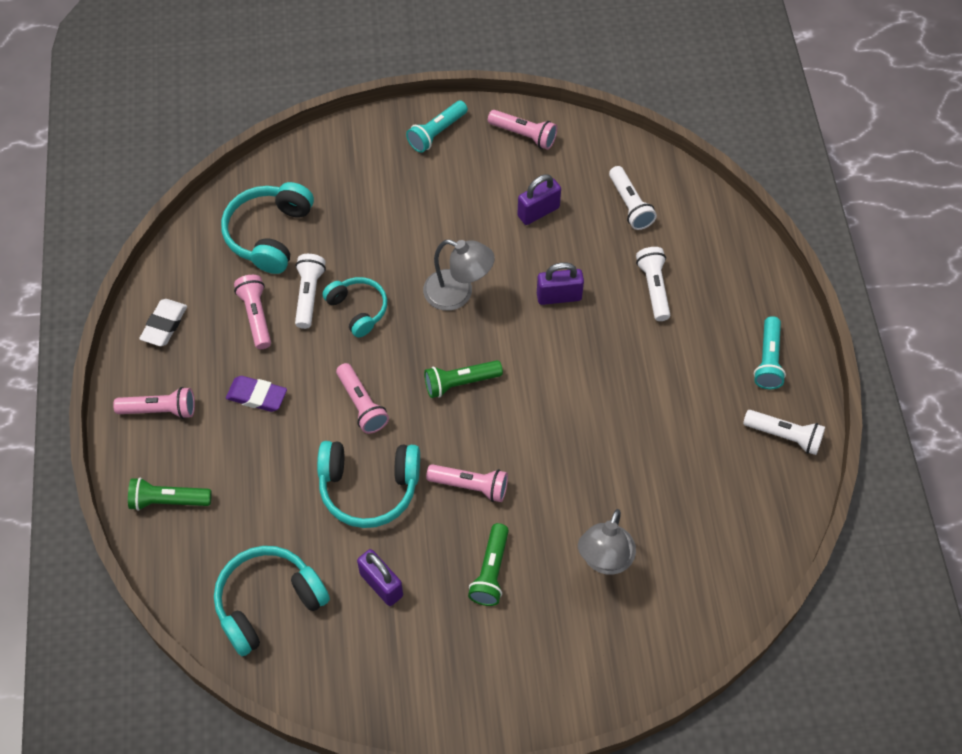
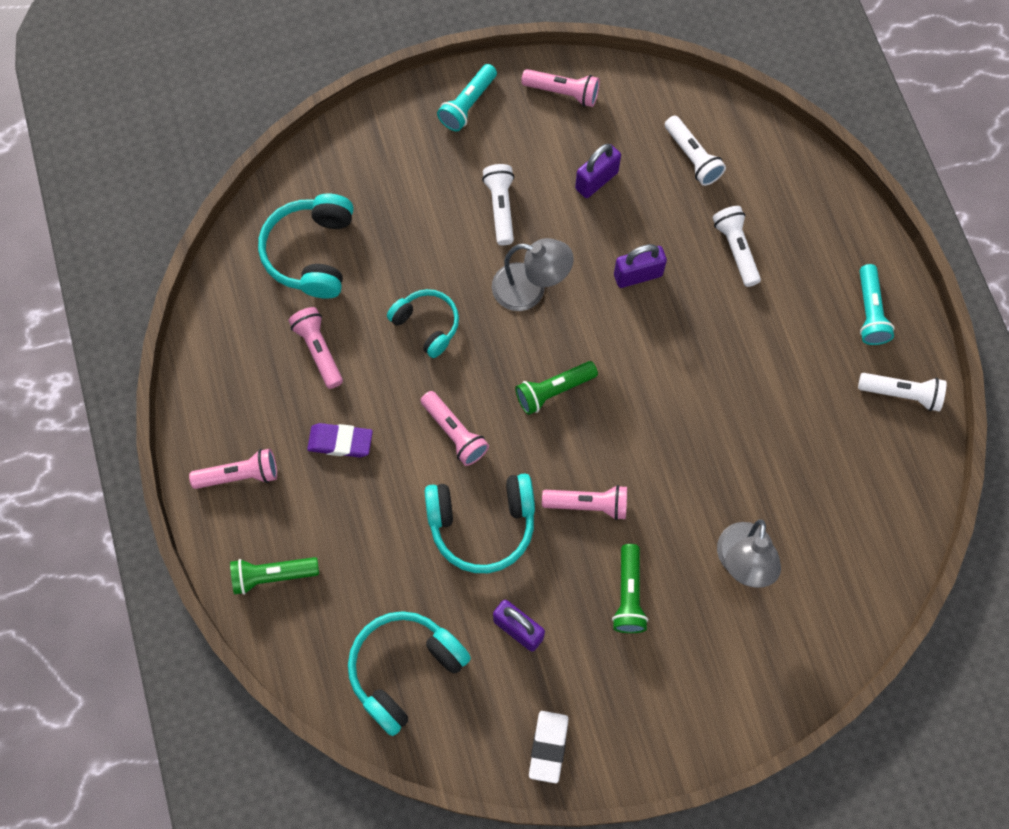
camera: 10 degrees left, 10 degrees up
(164, 325) = (221, 377): white eraser -> white eraser (548, 747)
(309, 295) = (370, 317): white flashlight -> white flashlight (501, 208)

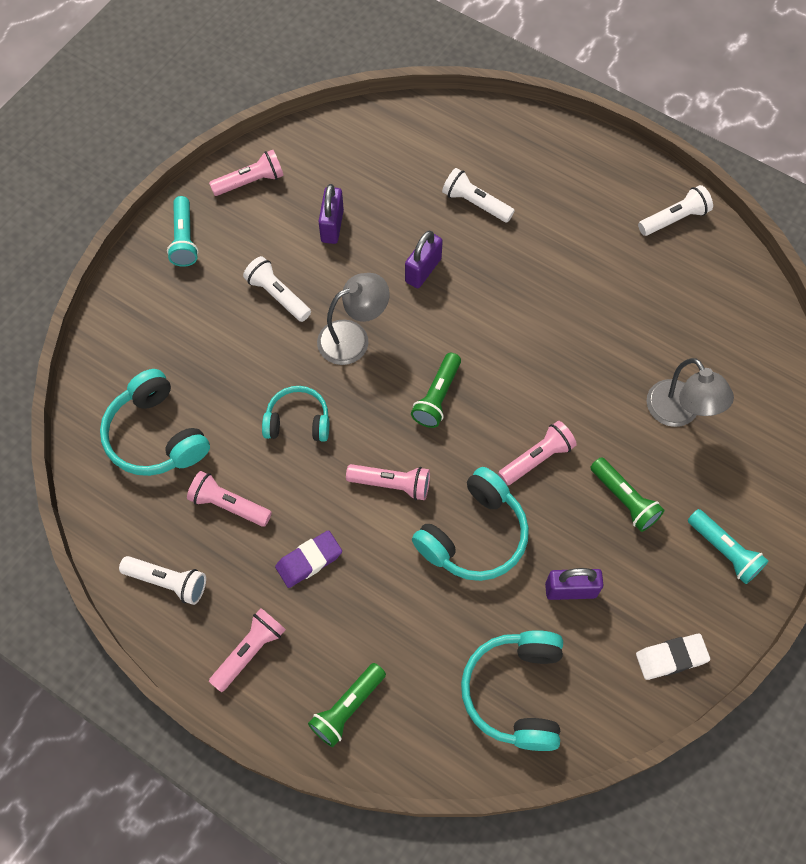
camera: 40 degrees left, 5 degrees down
(548, 747) = (671, 658): white eraser -> white eraser turned 75 degrees counterclockwise
(692, 157) = (387, 162): white flashlight -> white flashlight (167, 582)
(870, 312) = (603, 180): turquoise flashlight -> turquoise flashlight (724, 551)

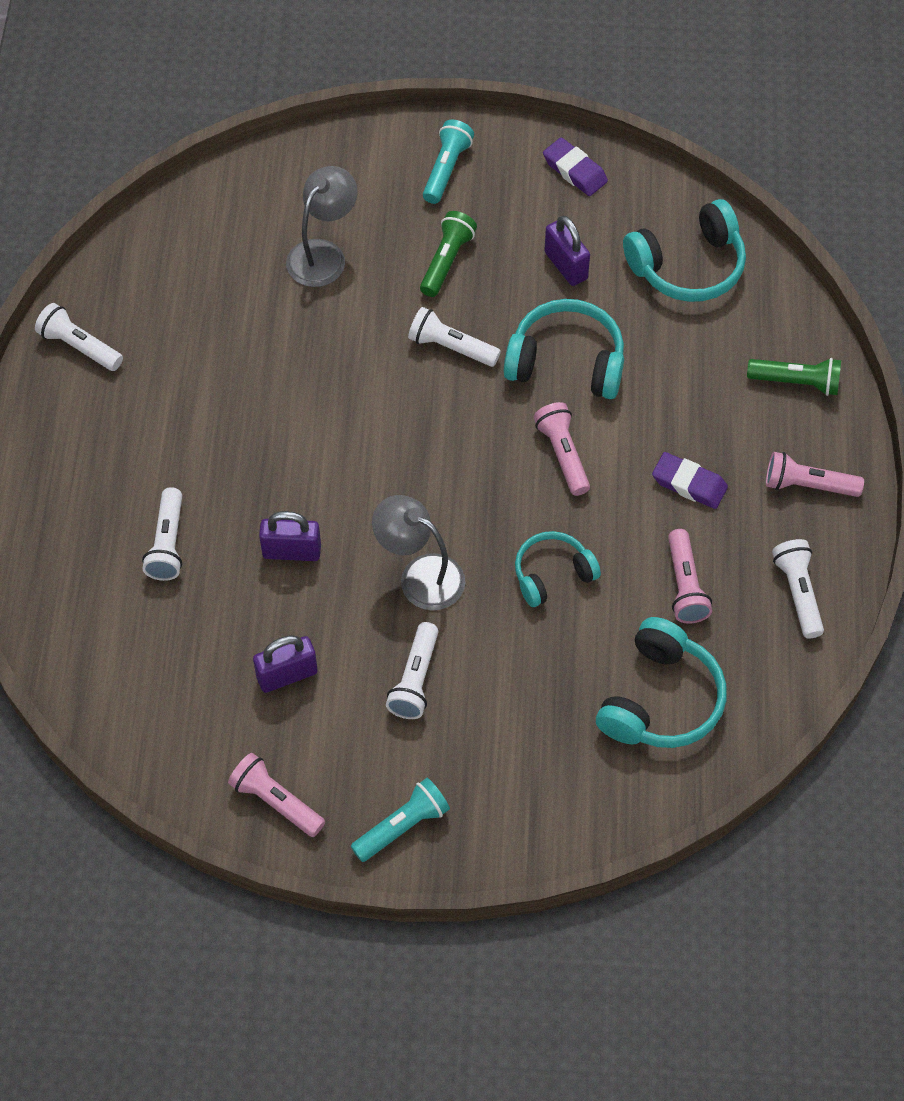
camera: 120 degrees left, 5 degrees down
(298, 421) = (552, 574): turquoise headphones -> turquoise headphones turned 90 degrees clockwise
(437, 396) = (439, 462): green flashlight -> none
(537, 458) = (451, 347): pink flashlight -> white flashlight
(671, 658) = (574, 171): white eraser -> purple eraser

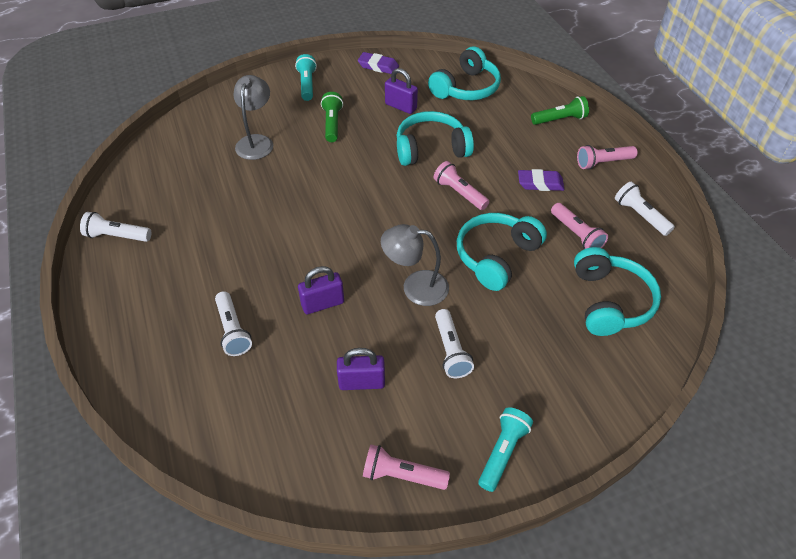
camera: 25 degrees left, 10 degrees down
(287, 675) = (362, 382): purple padlock -> purple padlock turned 45 degrees clockwise
(451, 347) = (360, 162): white flashlight -> none
(552, 574) = (496, 256): turquoise headphones -> turquoise headphones, size x1.55

